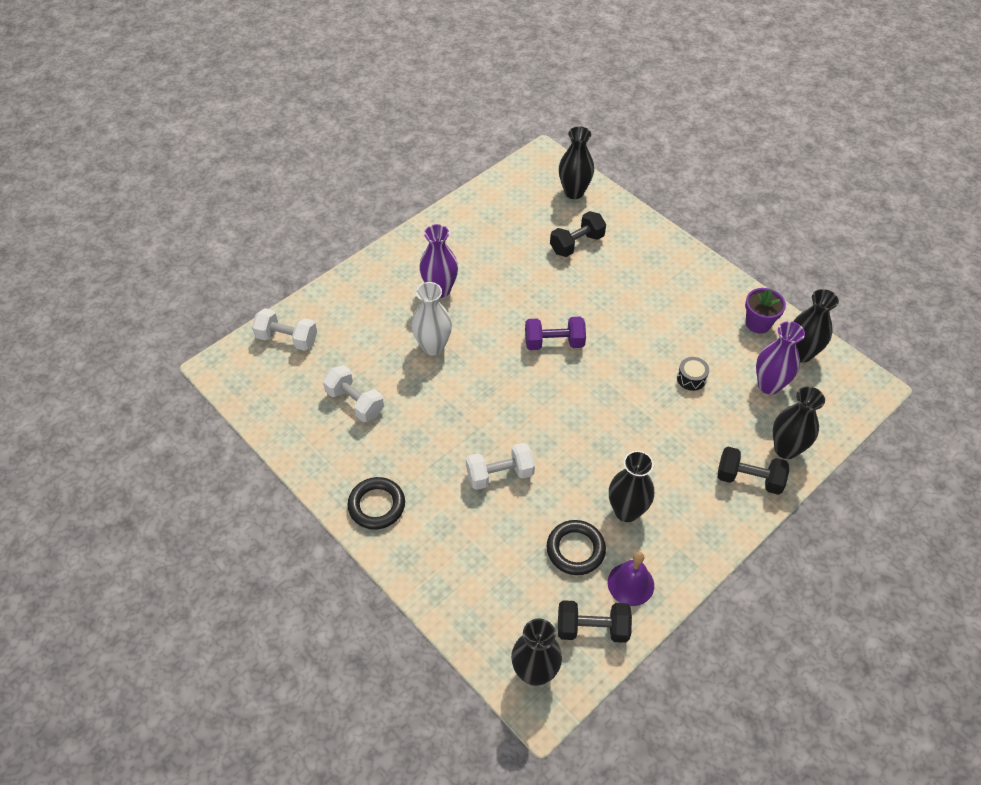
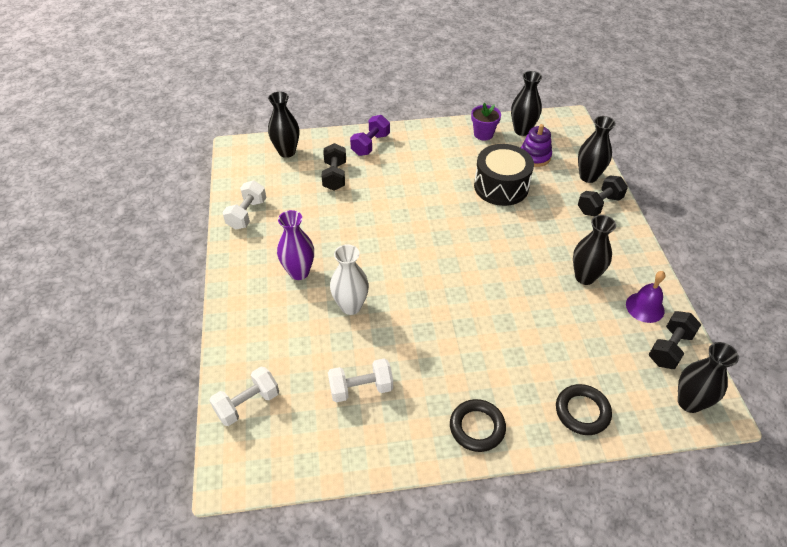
camera: 55 degrees left, 5 degrees down
(500, 474) = (504, 330): white dumbbell -> white dumbbell (247, 214)
(554, 343) = (411, 235): purple dumbbell -> purple dumbbell (370, 144)
(575, 549) = (599, 322): black ring -> black ring (582, 412)
(691, 378) = (501, 186): black drum -> black drum, size x2.36
(769, 385) = (535, 156): purple vase -> purple stacking toy

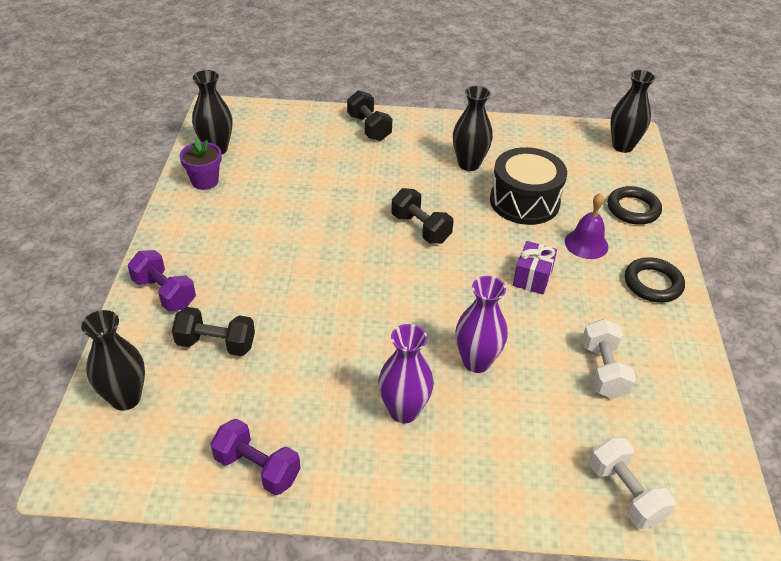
camera: 80 degrees left, 5 degrees down
(247, 214) = (257, 468): white dumbbell -> purple dumbbell
(351, 306) = (476, 362): white vase -> purple vase
(452, 334) = (532, 278): none -> purple gift
(501, 186) = (310, 189): black drum -> black drum (524, 201)
(535, 156) = (269, 151): purple stacking toy -> none
(588, 176) = (322, 123): black vase -> none
(645, 307) = (515, 139): purple bell -> purple bell (586, 244)
(669, 348) = (564, 139): black dumbbell -> black dumbbell (420, 228)

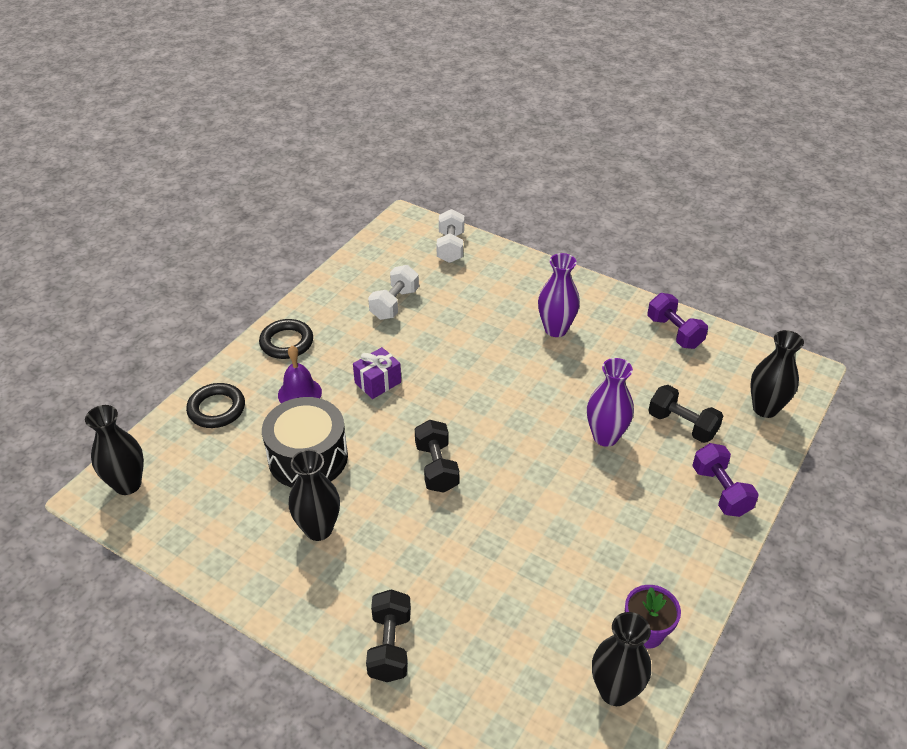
camera: 150 degrees left, 0 degrees up
(476, 362) = (480, 340): purple vase -> purple vase (605, 437)

